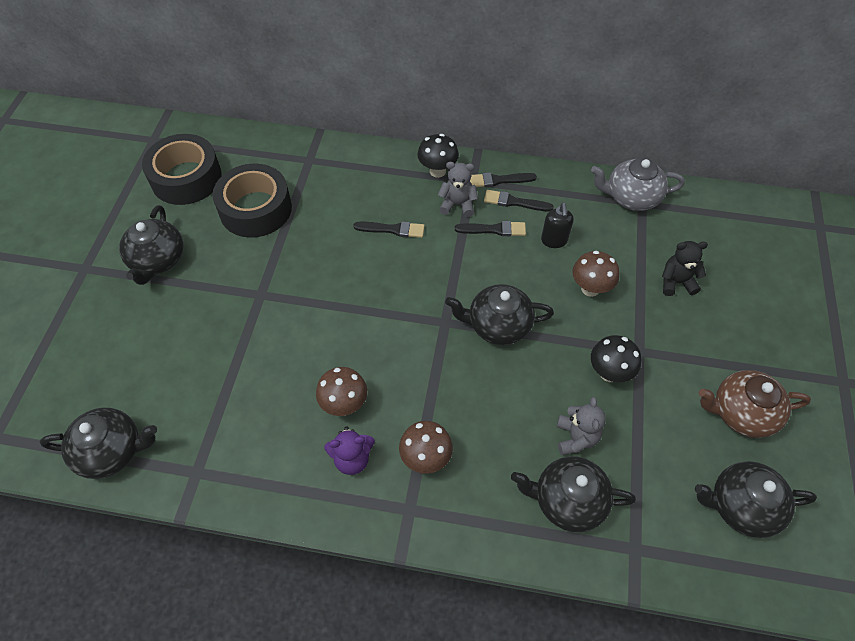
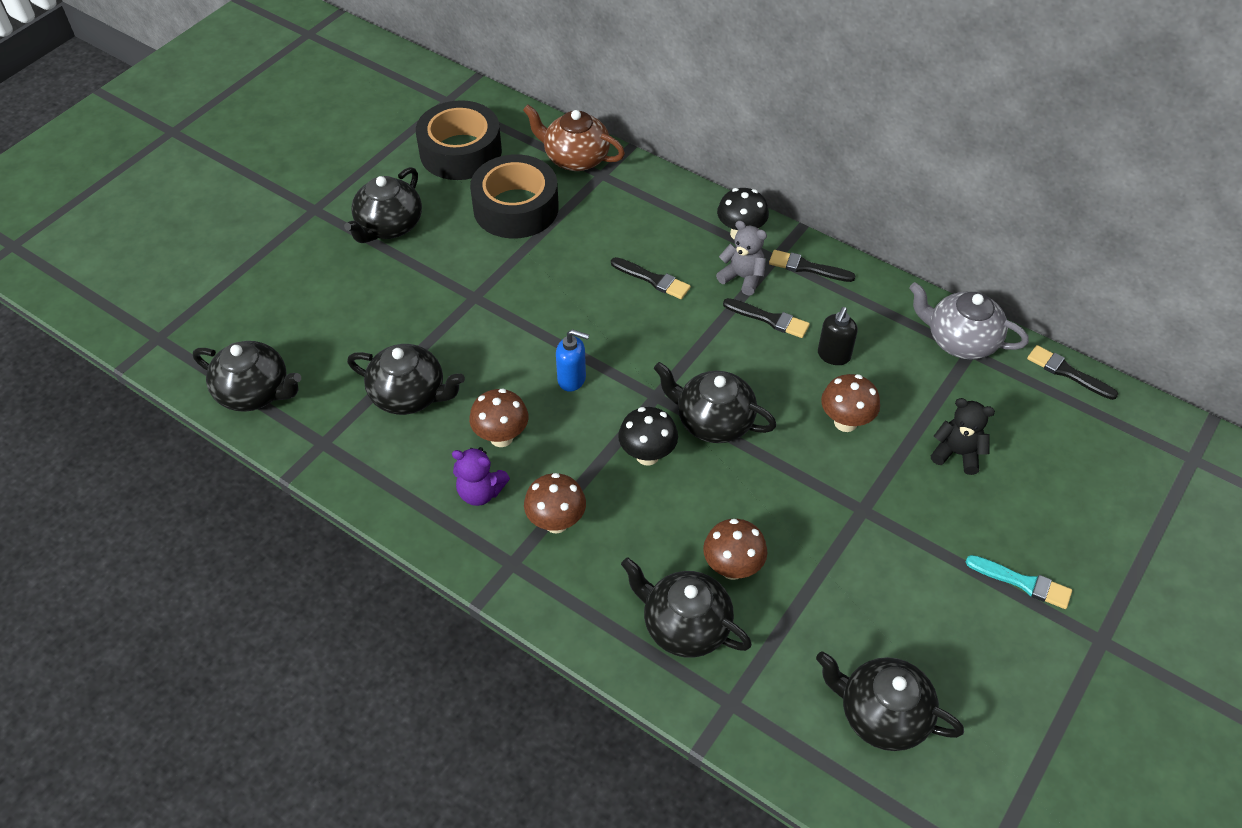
camera: 25 degrees right, 5 degrees down
(250, 399) = (409, 395): none -> black teapot
(374, 333) = (572, 379): none -> blue soap dispenser
(514, 202) = (811, 297): black brush -> black brush (1067, 372)
(576, 438) = (732, 568): grey teddy bear -> brown mushroom
(609, 373) = (812, 518): black mushroom -> black mushroom (647, 455)
(741, 413) = (946, 621): brown teapot -> brown teapot (575, 158)
(772, 361) = (1023, 583): none -> turquoise brush

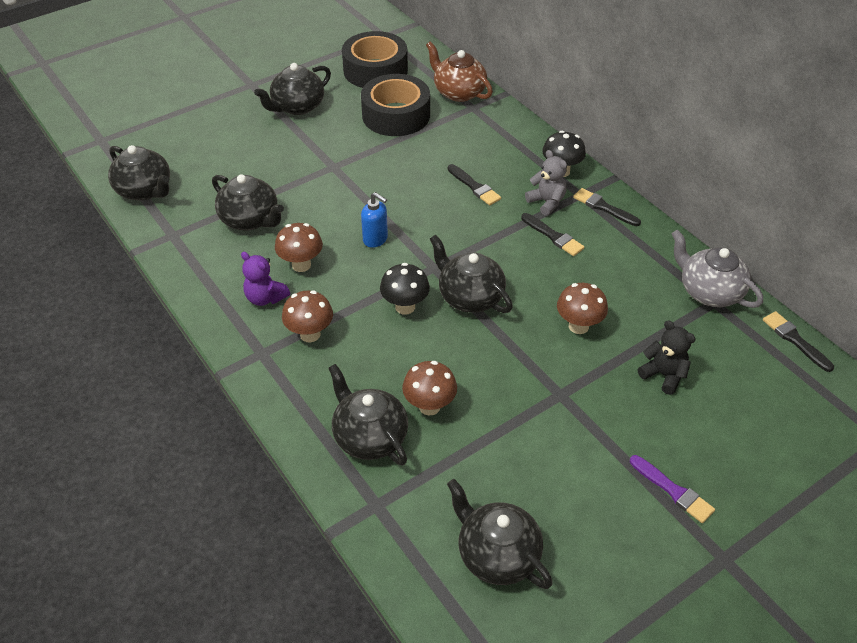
camera: 20 degrees right, 5 degrees down
(833, 356) = (593, 275): black soap dispenser -> none
(1023, 583) = (673, 491): turquoise brush -> purple brush

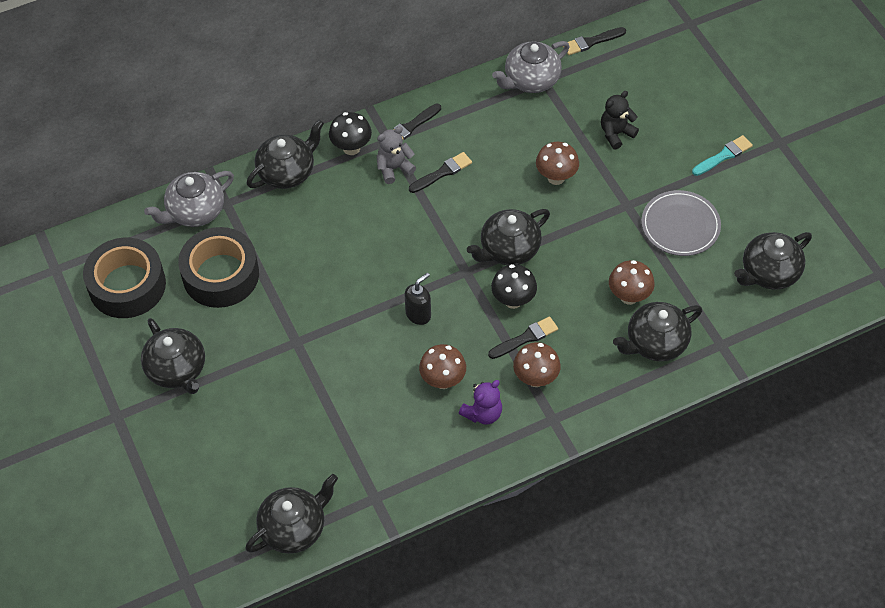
camera: 80 degrees left, 10 degrees up
(250, 220) = (366, 423): black teapot -> black teapot (287, 172)
(375, 239) = (418, 314): blue soap dispenser -> black soap dispenser
(458, 92) = (195, 211): brown teapot -> grey teapot
(474, 187) = (358, 222): black brush -> black brush (525, 338)
(546, 450) = (680, 225): none -> grey plate
(673, 491) = (723, 156): purple brush -> turquoise brush

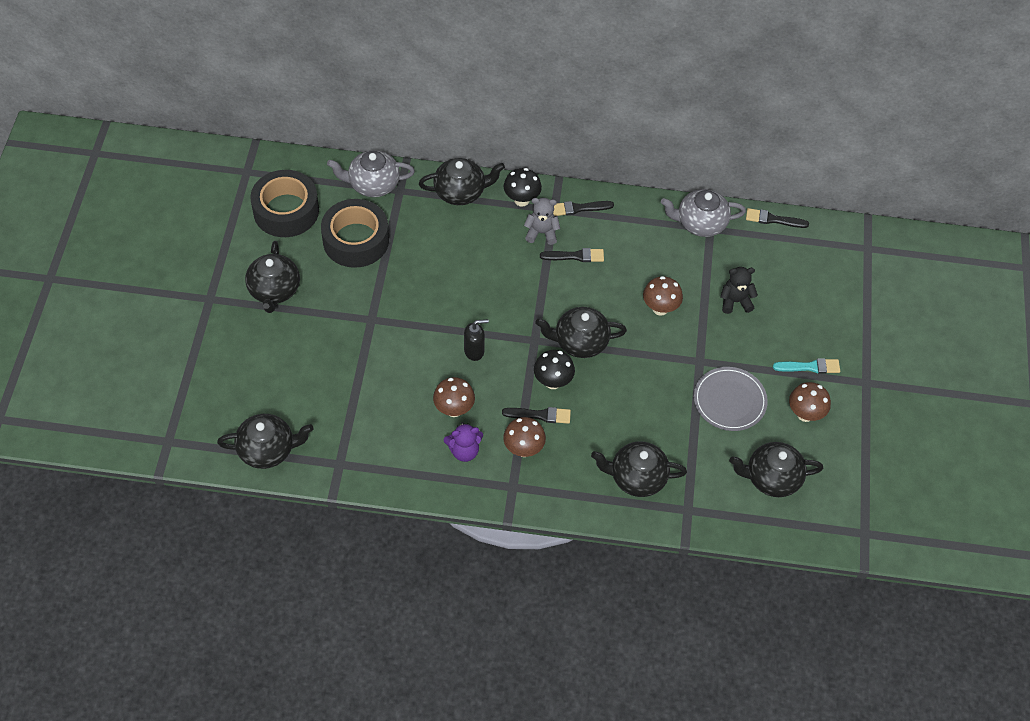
camera: 30 degrees right, 0 degrees up
(629, 296) = (644, 431): brown mushroom -> brown mushroom (805, 414)

